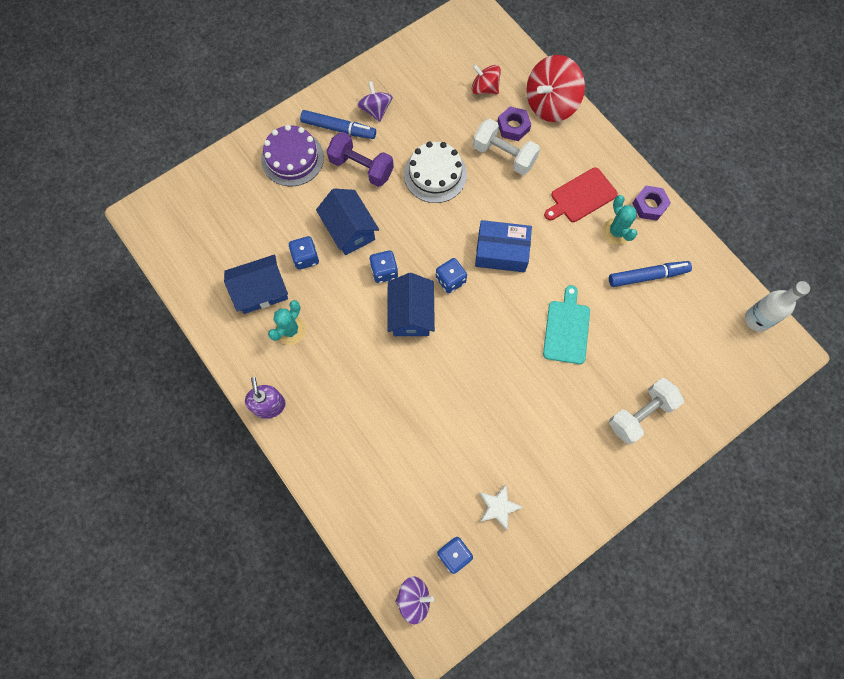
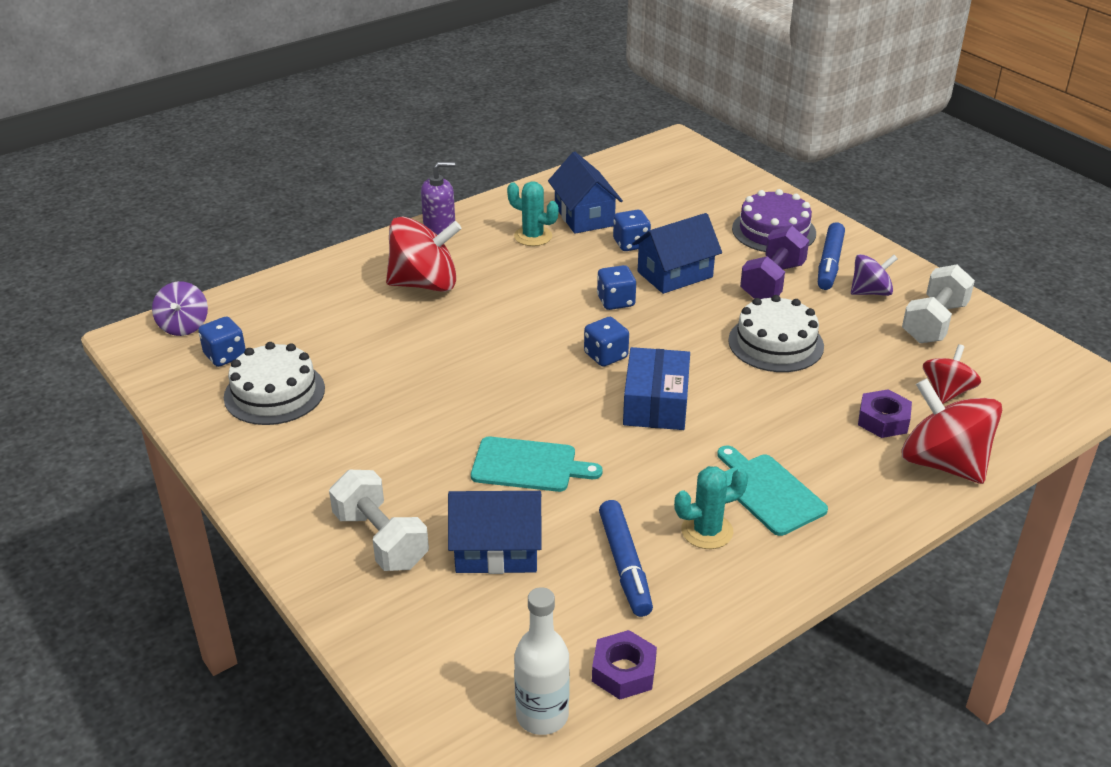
camera: 90 degrees right, 35 degrees down
(357, 410) = (425, 284): none -> red spinning top
(411, 314) = (554, 323): blue house -> blue house (497, 551)
(498, 507) = (274, 393): white star -> white cake
(504, 155) = (826, 409): white dumbbell -> white dumbbell (934, 323)
(581, 196) = (768, 492): red cutting board -> turquoise cutting board
(649, 205) = (766, 577): purple nut -> purple nut (623, 671)

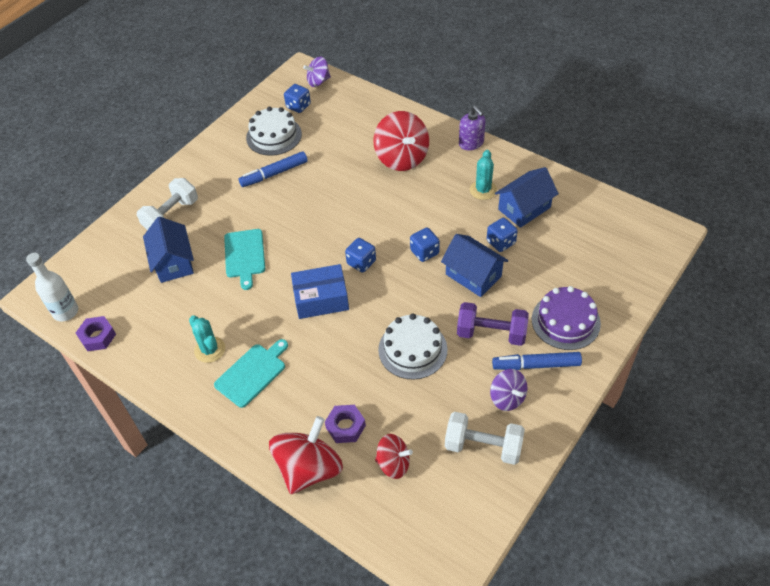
camera: 75 degrees right, 15 degrees up
(624, 565) = (174, 318): blue marker -> blue marker (274, 174)

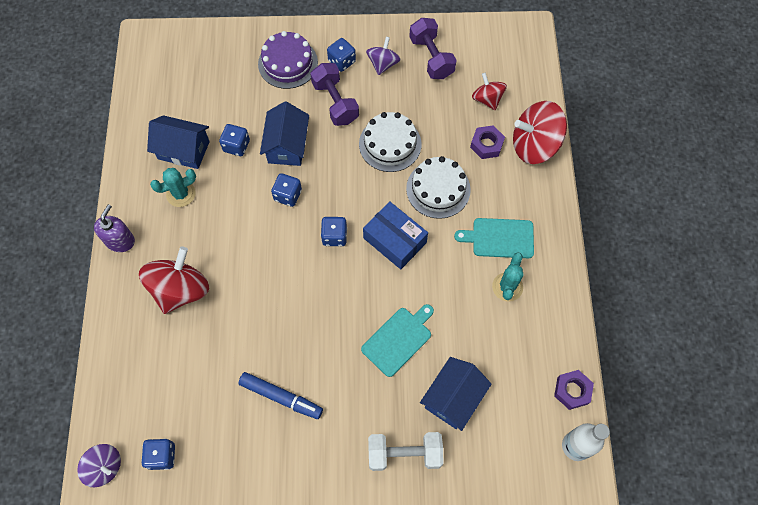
camera: 130 degrees left, 15 degrees up
(274, 136) = (226, 444): white cake -> white cake (438, 189)
(483, 446) = (431, 57): white dumbbell -> purple dumbbell
(536, 365) = (342, 61): blue marker -> blue dice

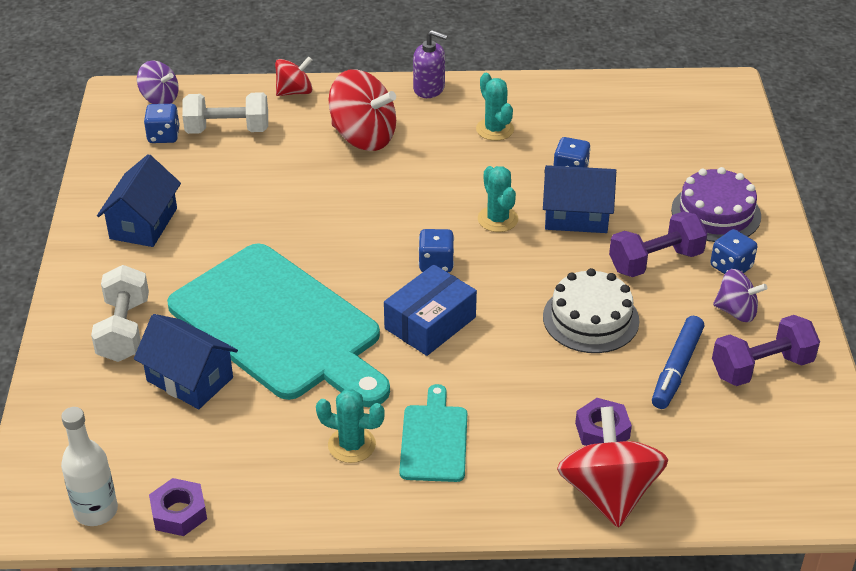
camera: 90 degrees right, 25 degrees down
(105, 467) = (160, 98): purple spinning top -> purple spinning top turned 90 degrees counterclockwise
(159, 400) = (227, 130): none -> white dumbbell
(183, 150) = (559, 128): blue house -> blue house (143, 223)
(281, 397) = (216, 222): blue marker -> blue marker (676, 369)
(288, 195) = (497, 219): blue dice -> turquoise cactus
(398, 339) = (280, 325): turquoise cutting board -> turquoise cutting board, size x2.20
(438, 189) = (516, 370): white cake -> none
(487, 99) = (691, 435): red spinning top -> red spinning top (294, 92)

